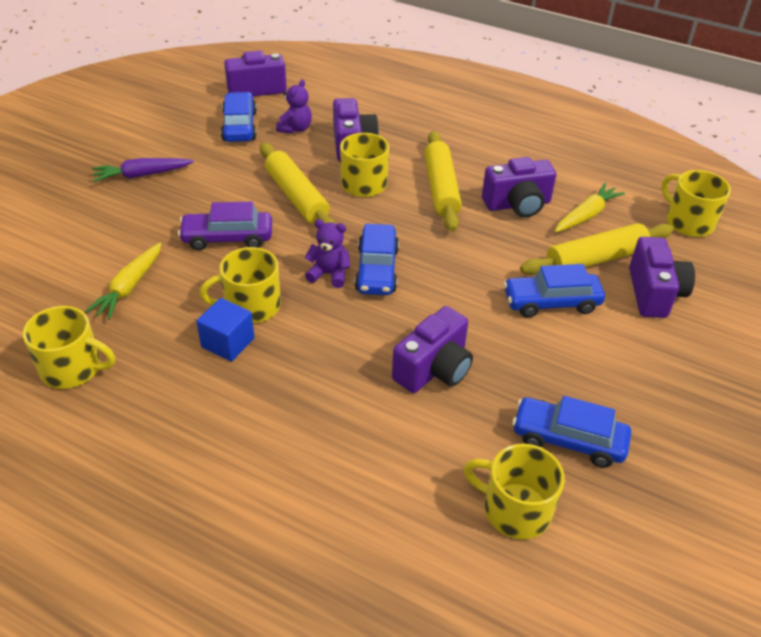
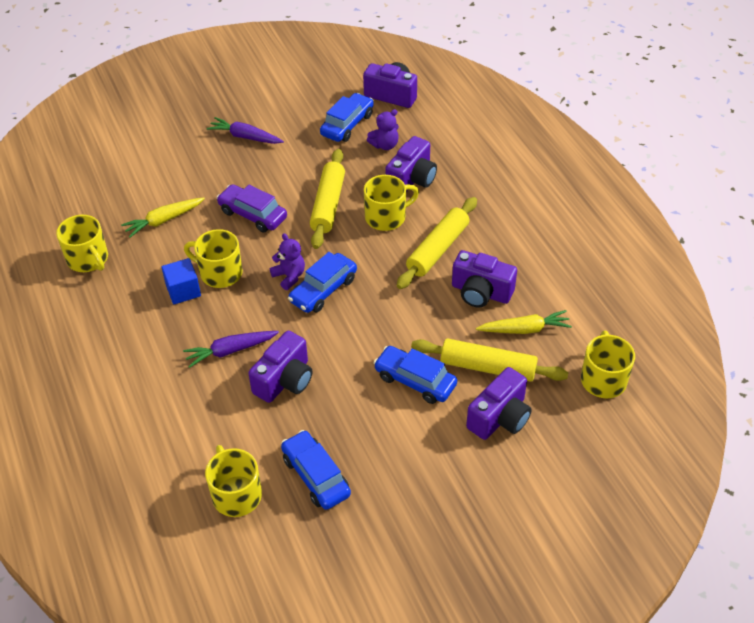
camera: 40 degrees right, 5 degrees up
(346, 372) = (230, 351): none -> purple carrot
(434, 369) = (285, 380): purple camera -> purple camera turned 45 degrees counterclockwise

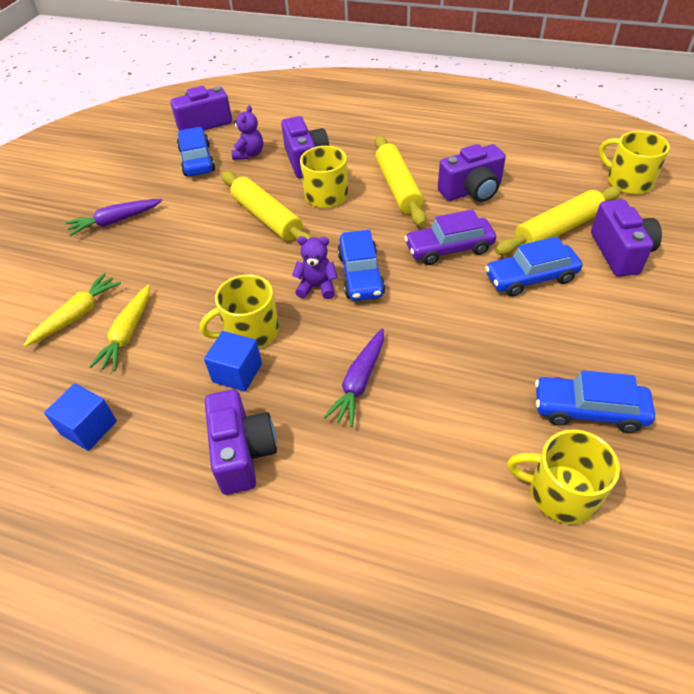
camera: 45 degrees left, 0 degrees up
(88, 259) = (89, 428): yellow mug -> blue cube
(253, 214) = (211, 268): purple car -> purple car (449, 248)
(285, 380) = (442, 363): purple camera -> purple camera (243, 452)
(524, 329) = (536, 191): yellow carrot -> yellow carrot (77, 315)

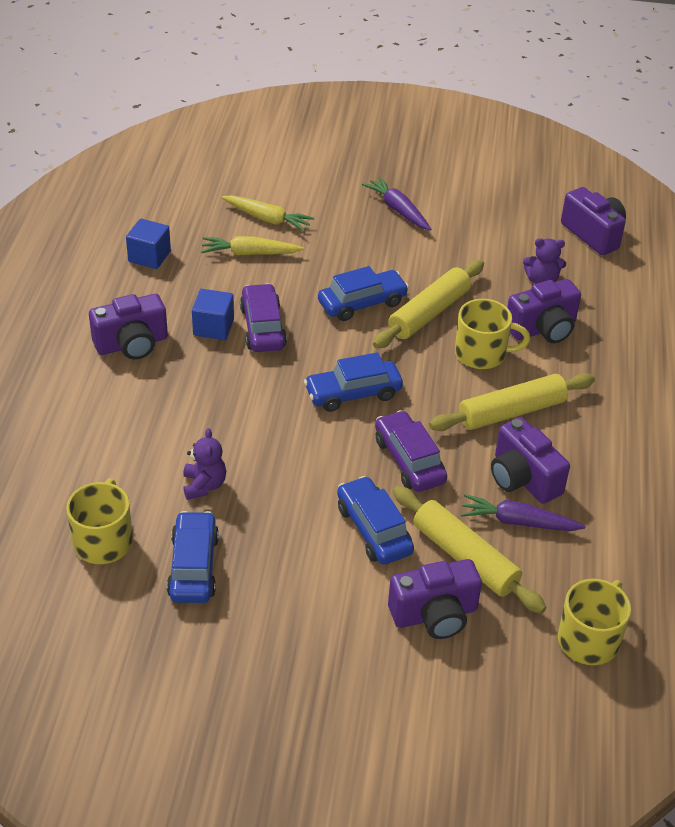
camera: 75 degrees right, 5 degrees down
(197, 160) = (517, 243): blue car -> blue car (362, 303)
(251, 331) = (263, 327): yellow mug -> purple car
(317, 287) = (329, 363): purple teddy bear -> purple teddy bear (204, 485)
(359, 382) = (211, 405): purple carrot -> purple carrot (518, 522)

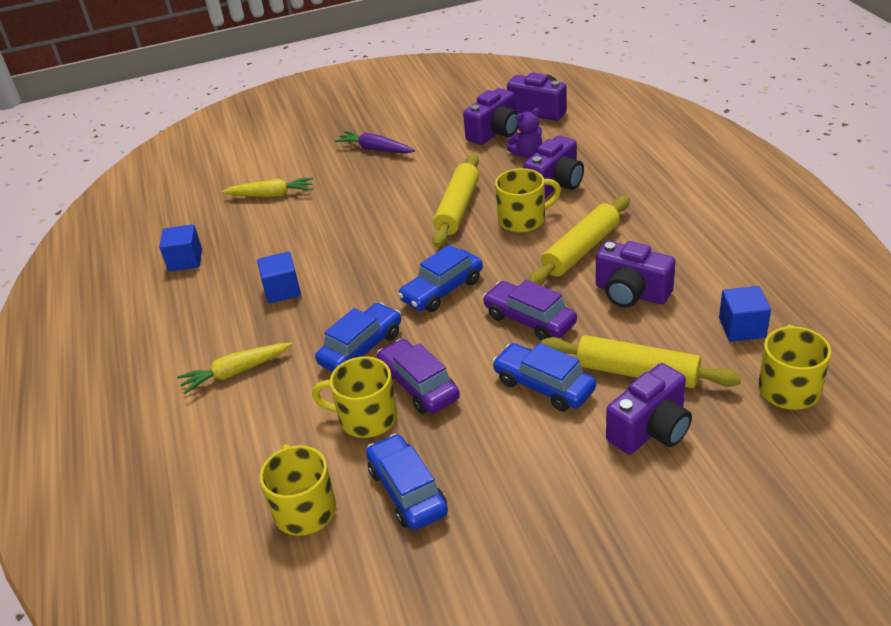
camera: 20 degrees left, 5 degrees down
(132, 344) = (216, 333): purple camera -> purple camera (495, 132)
(204, 485) = (366, 418): purple teddy bear -> yellow mug
(250, 253) = (274, 224): yellow carrot -> yellow carrot (236, 372)
(263, 327) = (326, 273): purple car -> purple car (418, 385)
(362, 303) = (397, 223): blue car -> blue car (361, 348)
(518, 522) = (656, 326): purple carrot -> none
(597, 562) = (742, 328): none -> blue cube

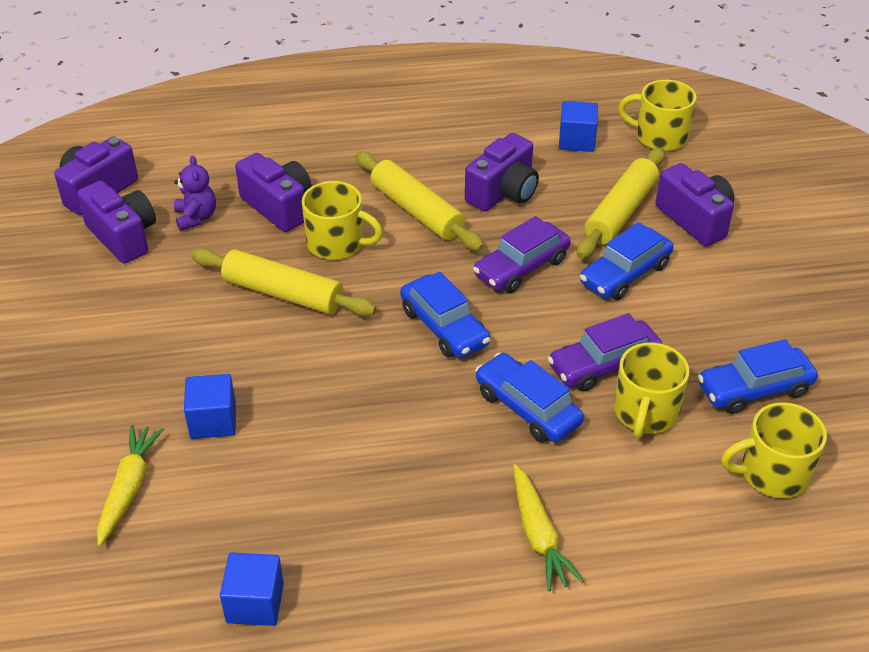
camera: 85 degrees left, 5 degrees up
(282, 290) = (383, 481): blue cube -> blue cube (213, 421)
(375, 149) = (80, 357): purple carrot -> none
(523, 219) = (337, 243): yellow mug -> yellow mug turned 120 degrees clockwise

